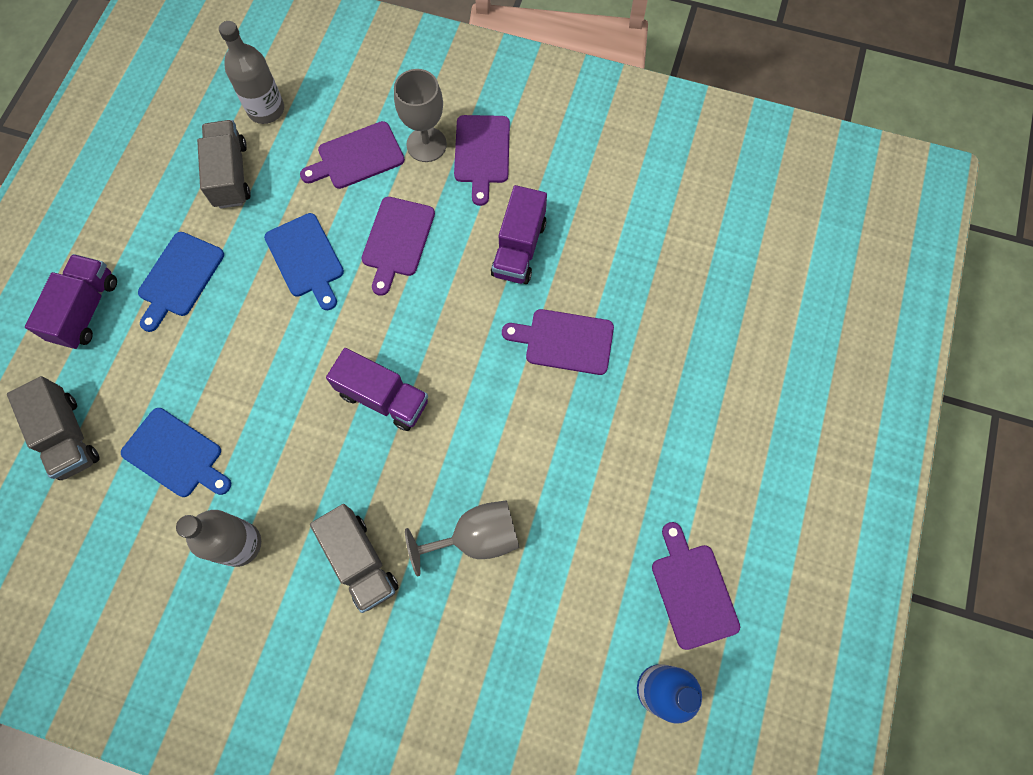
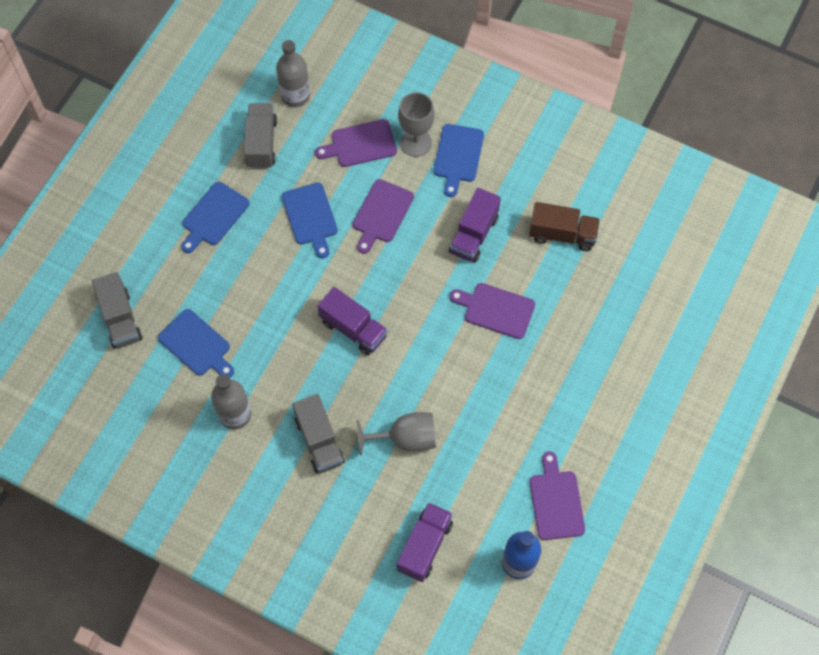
camera: 10 degrees right, 5 degrees down
(86, 310) = (142, 229): purple truck -> purple truck (424, 546)
(482, 153) = (458, 156): purple cutting board -> blue cutting board
(630, 231) = (562, 234): none -> brown truck

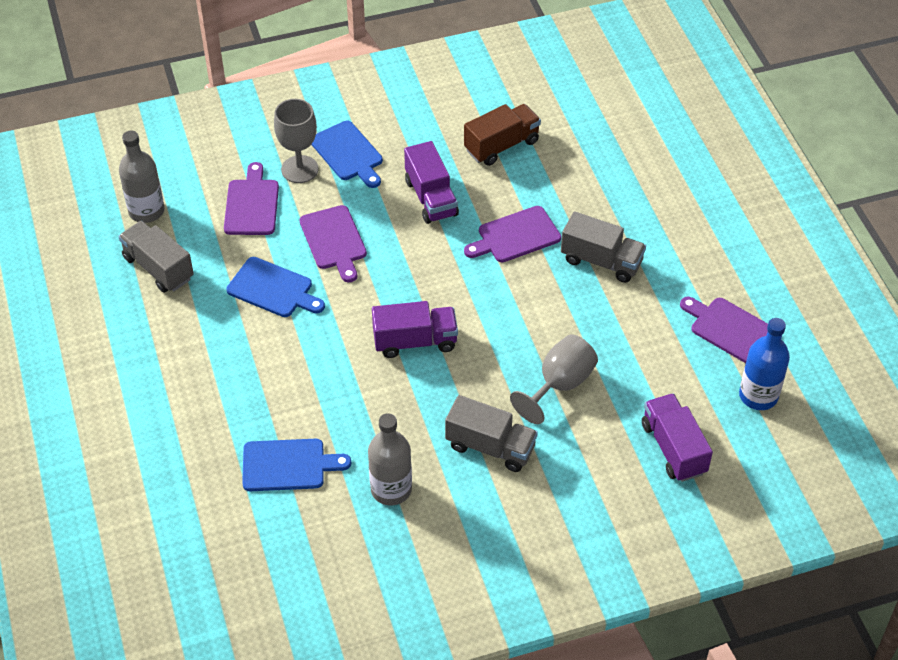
camera: 45 degrees left, 15 degrees down
(120, 319) = (188, 504): grey truck -> grey truck (601, 261)
(213, 216) = (181, 355): blue cutting board -> none
(360, 144) = (252, 204): purple cutting board -> purple cutting board turned 150 degrees clockwise

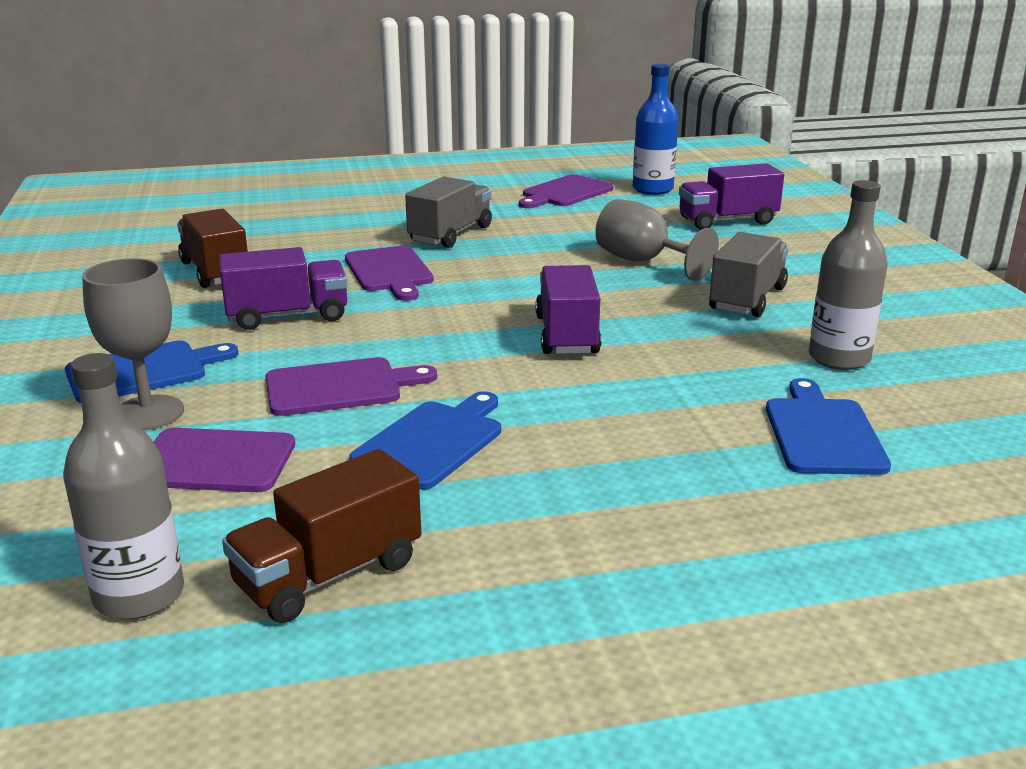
camera: 85 degrees left, 25 degrees down
(158, 268) = (329, 574): grey truck -> brown truck

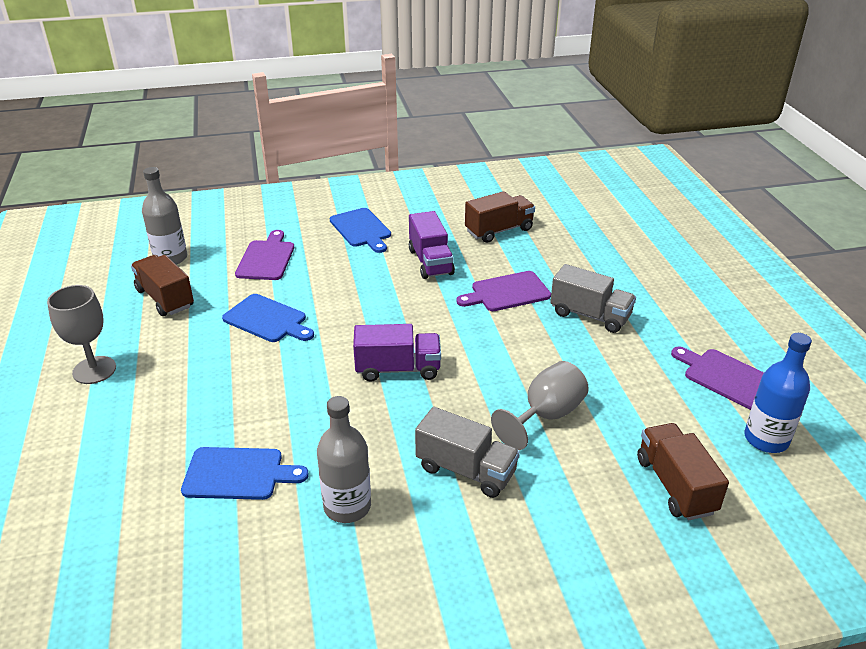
camera: 90 degrees right, 10 degrees up
(147, 413) = (316, 237): grey goblet -> grey goblet (94, 370)
(340, 387) = (335, 287): purple cutting board -> none
(727, 221) = (675, 485): purple truck -> brown truck

